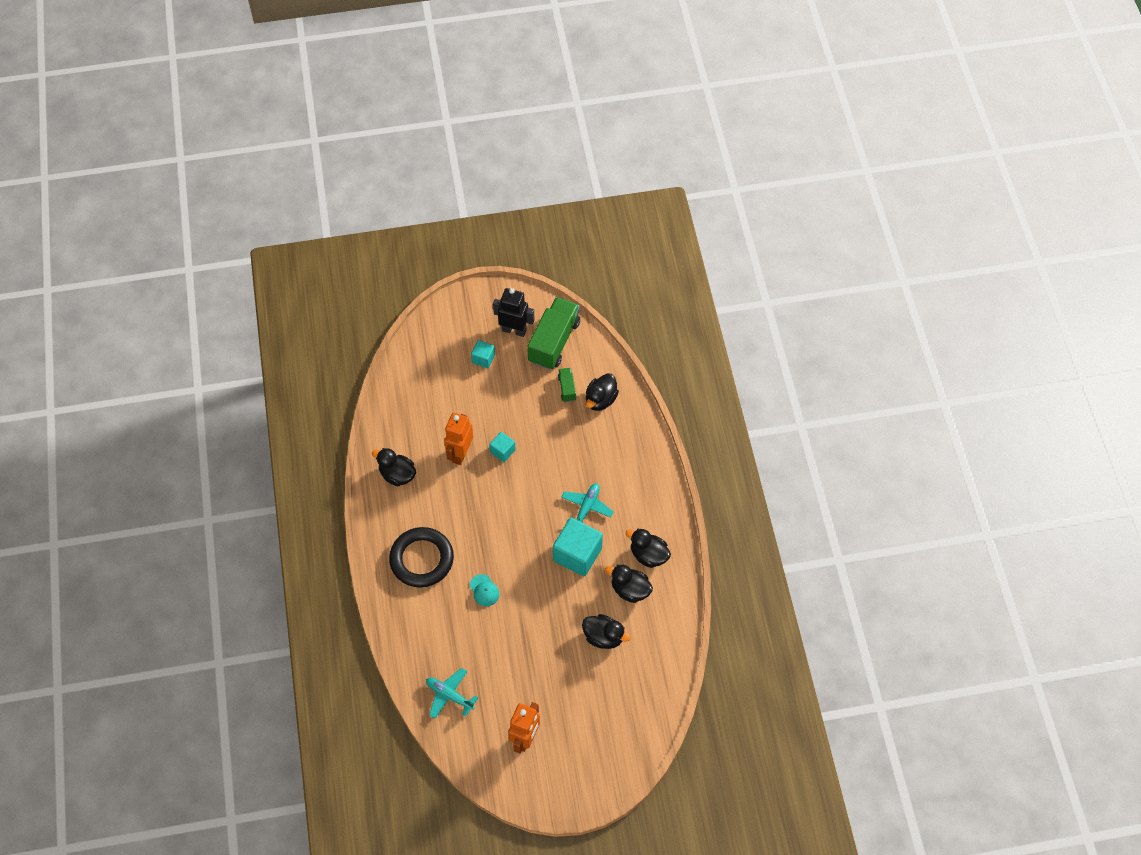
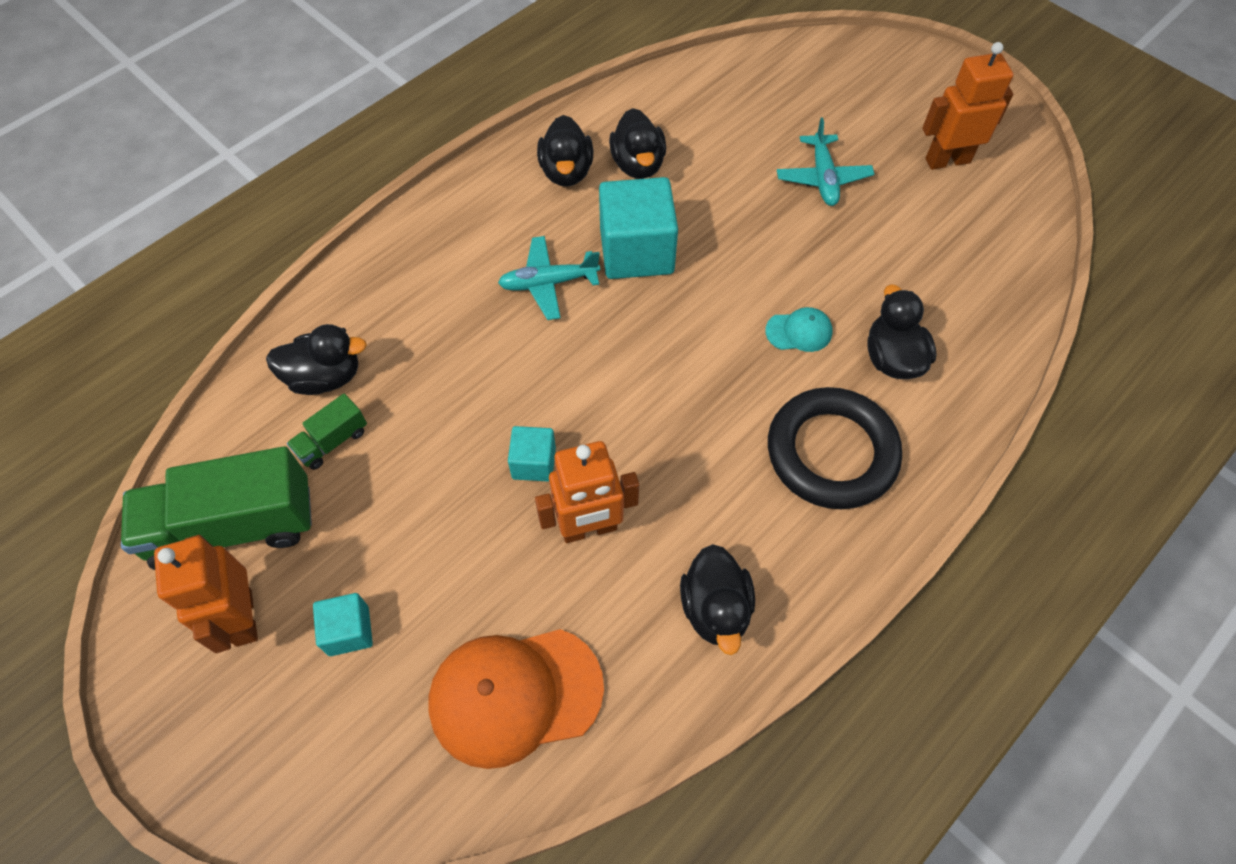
camera: 125 degrees left, 0 degrees up
(420, 395) = (515, 695): none -> orange cap
(449, 695) = (987, 275): turquoise plane -> turquoise plane (823, 178)
(484, 590) = (799, 331): turquoise cap -> turquoise cap turned 60 degrees clockwise
(514, 330) = (243, 617): black robot -> orange robot
(603, 637) = (732, 156): black duck -> black duck (892, 358)

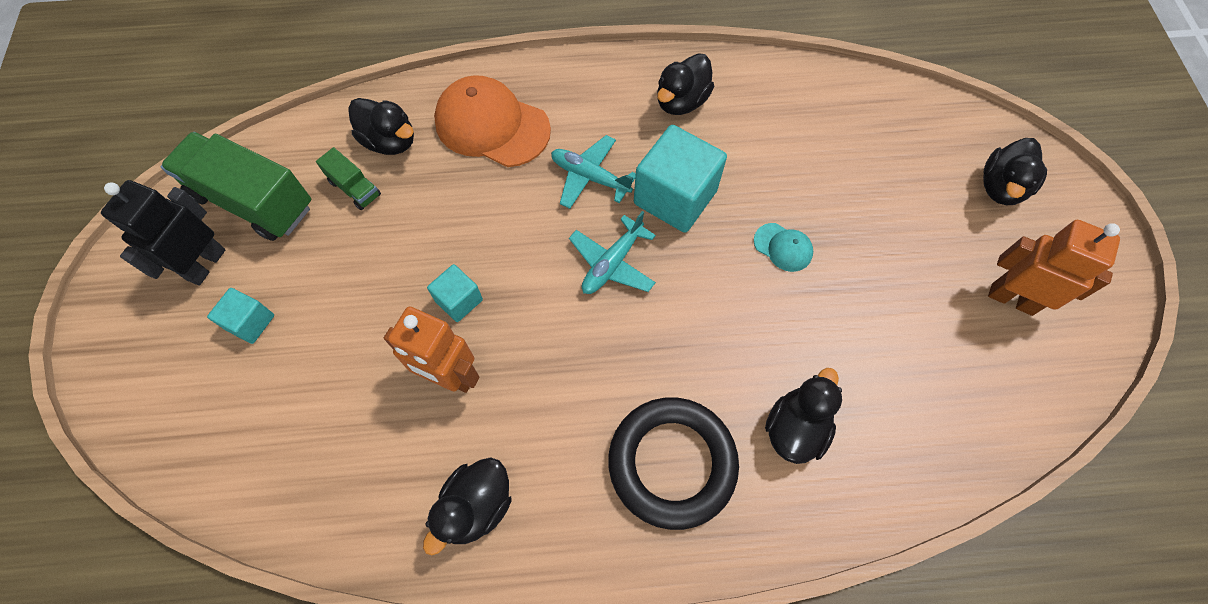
camera: 40 degrees right, 5 degrees up
(243, 617) = (205, 264): orange robot -> black robot
(332, 441) = (355, 188): green truck -> green truck turned 135 degrees counterclockwise
(515, 695) = (299, 450): orange cap -> orange cap (492, 125)
(638, 164) = (740, 130): black duck -> black duck (1001, 187)
(799, 331) = (739, 349): turquoise cap -> turquoise cap (783, 247)
(823, 178) = (881, 239): turquoise plane -> turquoise plane (612, 263)

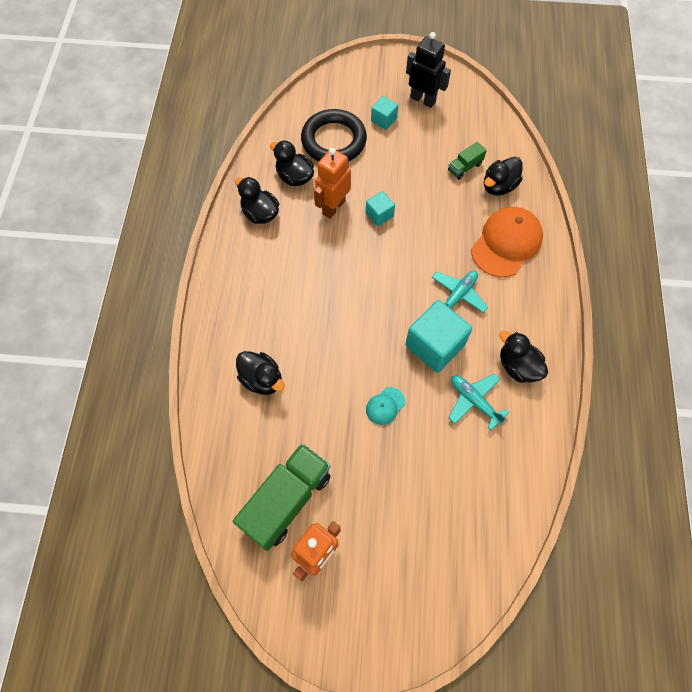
camera: 100 degrees right, 0 degrees up
(253, 201) = (462, 119): green truck -> green truck (286, 500)
(612, 263) = (390, 299): turquoise plane -> turquoise plane (474, 401)
(672, 463) = (258, 308): black ring -> black ring (333, 140)
(1001, 187) = (412, 588): black duck -> black duck (294, 177)

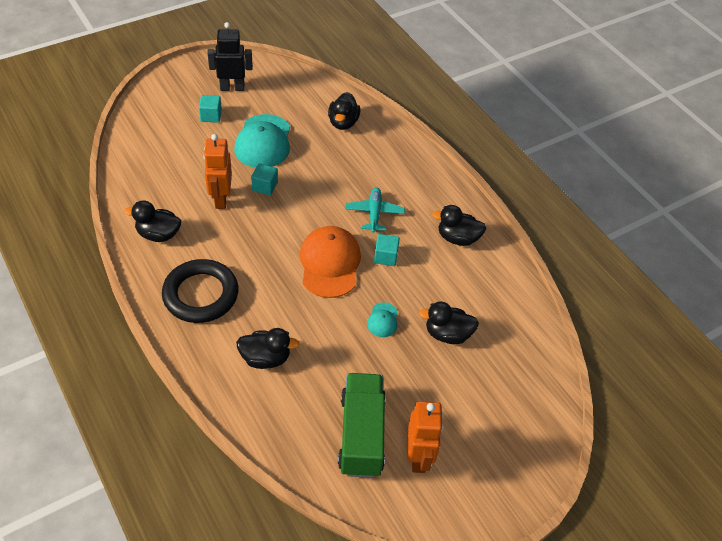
camera: 40 degrees left, 15 degrees down
(294, 177) = (167, 192): black duck -> black duck (447, 334)
(333, 140) = (180, 150): black ring -> black ring (201, 294)
(410, 169) = (263, 142): none -> turquoise cap
(435, 345) = (385, 257): turquoise cube -> turquoise cube, size x0.52
(465, 167) = (306, 121): green truck -> none
(474, 401) = (446, 279): turquoise plane -> none
(506, 243) = (381, 159): orange cap -> orange cap (330, 263)

